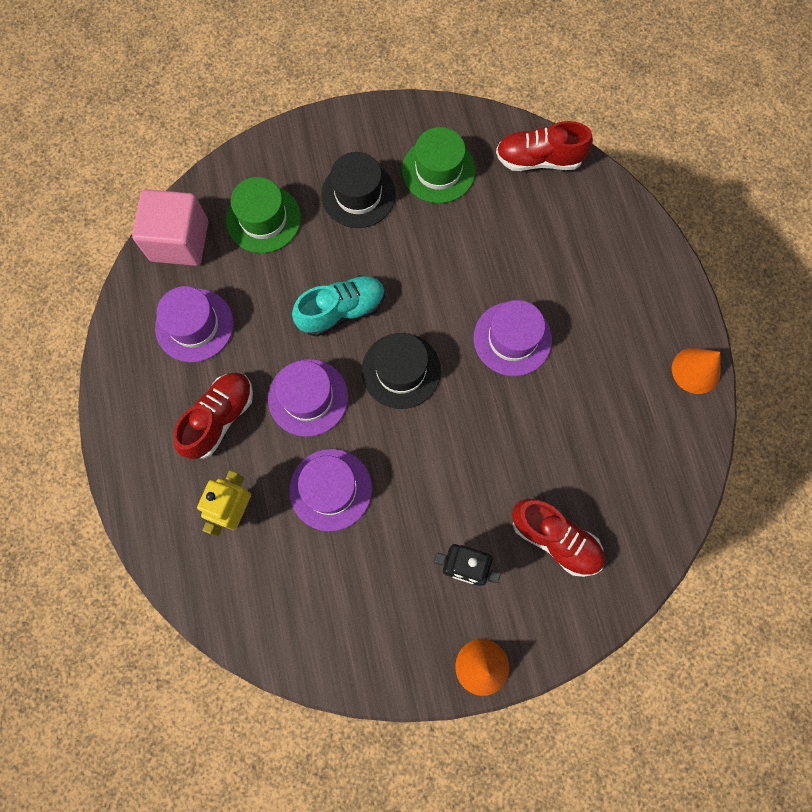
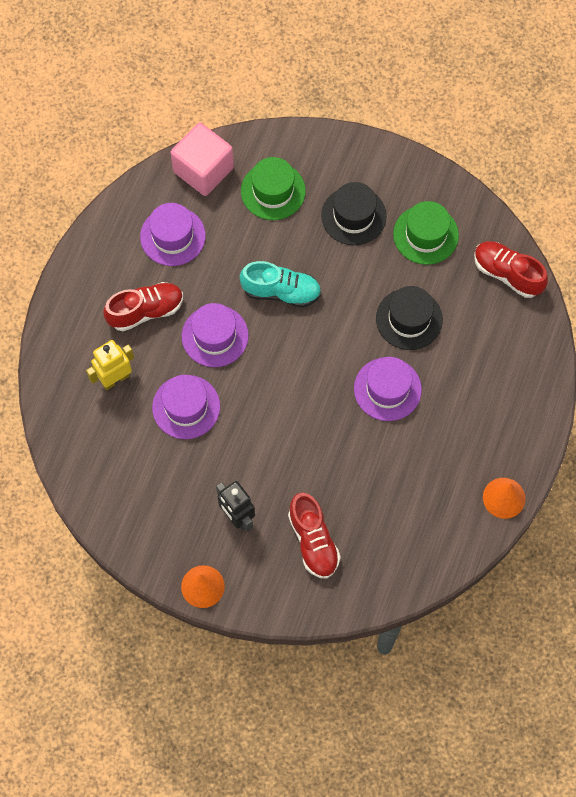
camera: 35 degrees right, 5 degrees down
(401, 370) = (292, 359): black hat -> black hat (409, 319)

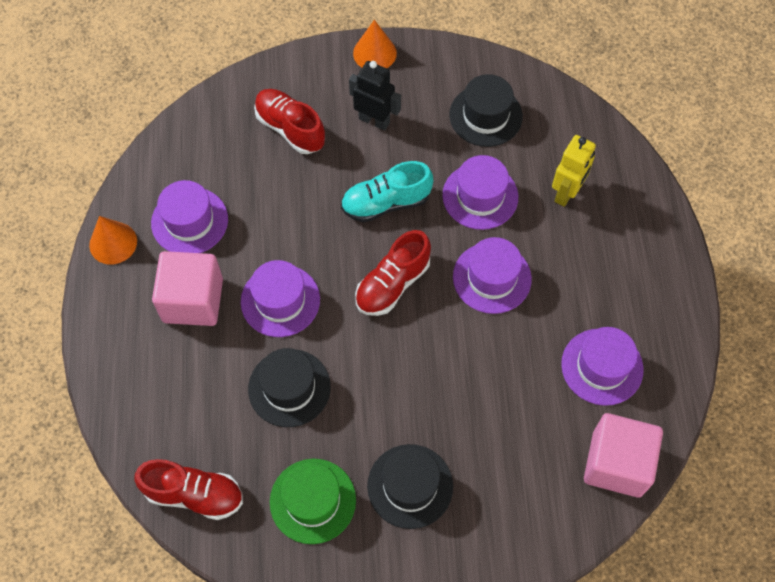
camera: 155 degrees right, 5 degrees down
(140, 478) = (485, 115): none -> black hat
(146, 311) = (579, 272): red shoe -> red shoe (392, 284)
(273, 191) = (521, 474): green hat -> none
(281, 291) = (447, 356): turquoise shoe -> turquoise shoe (386, 203)
(433, 490) = (189, 221): none -> purple hat
(456, 419) = (193, 300): none -> pink cube

